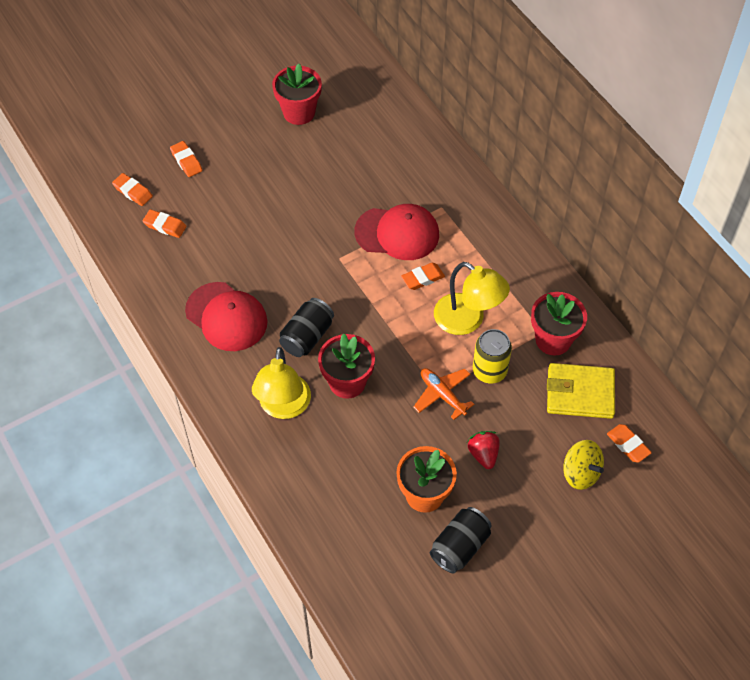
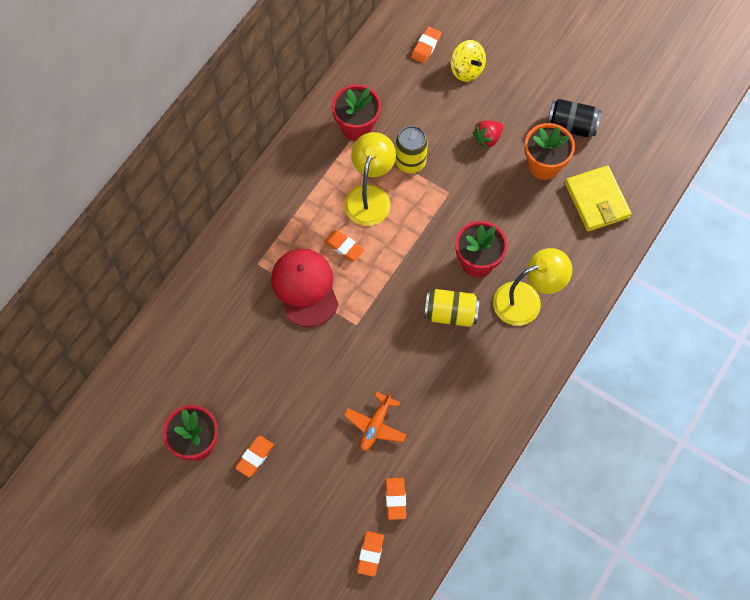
camera: 115 degrees left, 10 degrees up
(186, 161) = (308, 522): orange eraser -> orange eraser (255, 457)
(226, 317) = (465, 390): red cap -> none
(307, 336) = (450, 313): black can -> yellow can
(442, 395) = (451, 187): orange plane -> orange plane (375, 425)
(580, 393) = (397, 92): yellow wallet -> yellow wallet (596, 200)
(580, 473) = (467, 69): yellow spinning top -> yellow spinning top turned 120 degrees clockwise

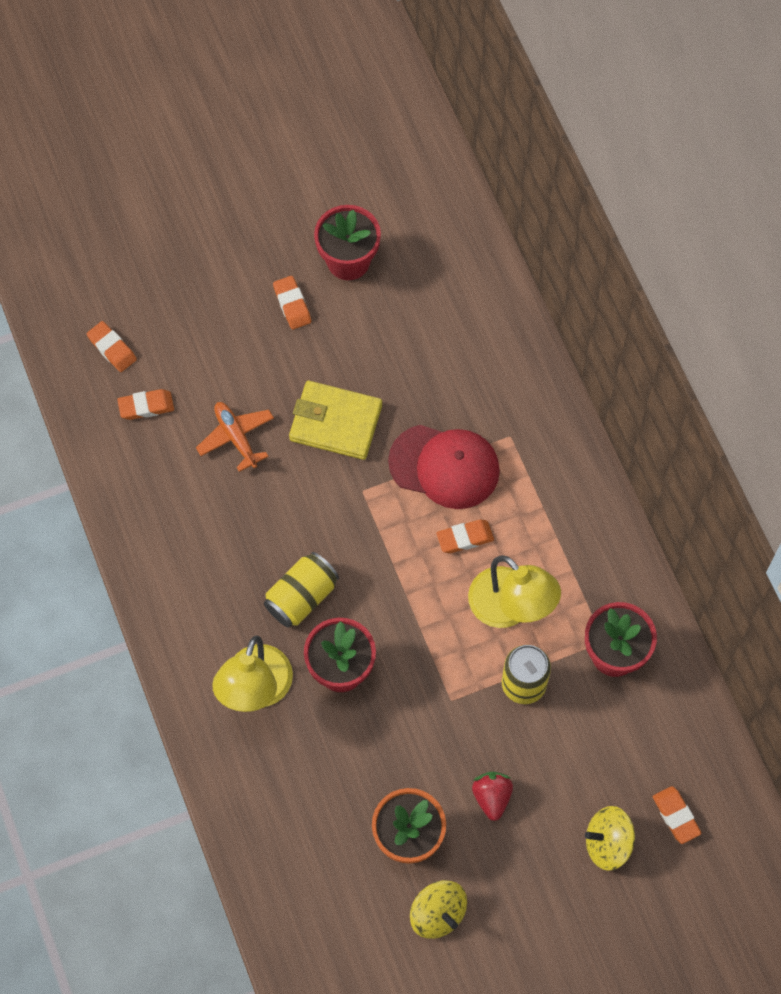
camera: 125 degrees right, 0 degrees up
(395, 499) = (146, 406): orange eraser -> orange eraser turned 45 degrees counterclockwise
(571, 126) = (437, 913): black can -> yellow spinning top
(596, 200) = (317, 865): yellow wallet -> yellow wallet (335, 422)

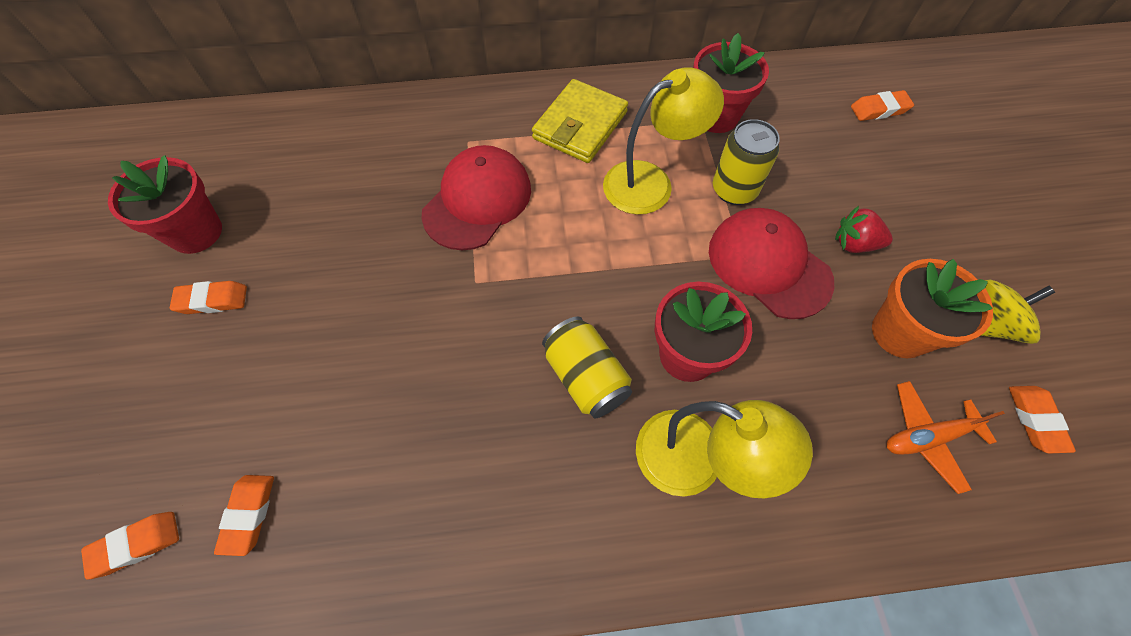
camera: 75 degrees left, 5 degrees down
(236, 437) = (349, 404): orange plane -> orange plane (927, 437)
(335, 422) = (381, 289): yellow wallet -> yellow wallet (580, 125)
(447, 724) = (768, 265): none -> red cap
(465, 538) = (563, 202): orange eraser -> orange eraser (1035, 420)
(607, 843) = (905, 163): yellow spinning top -> none

